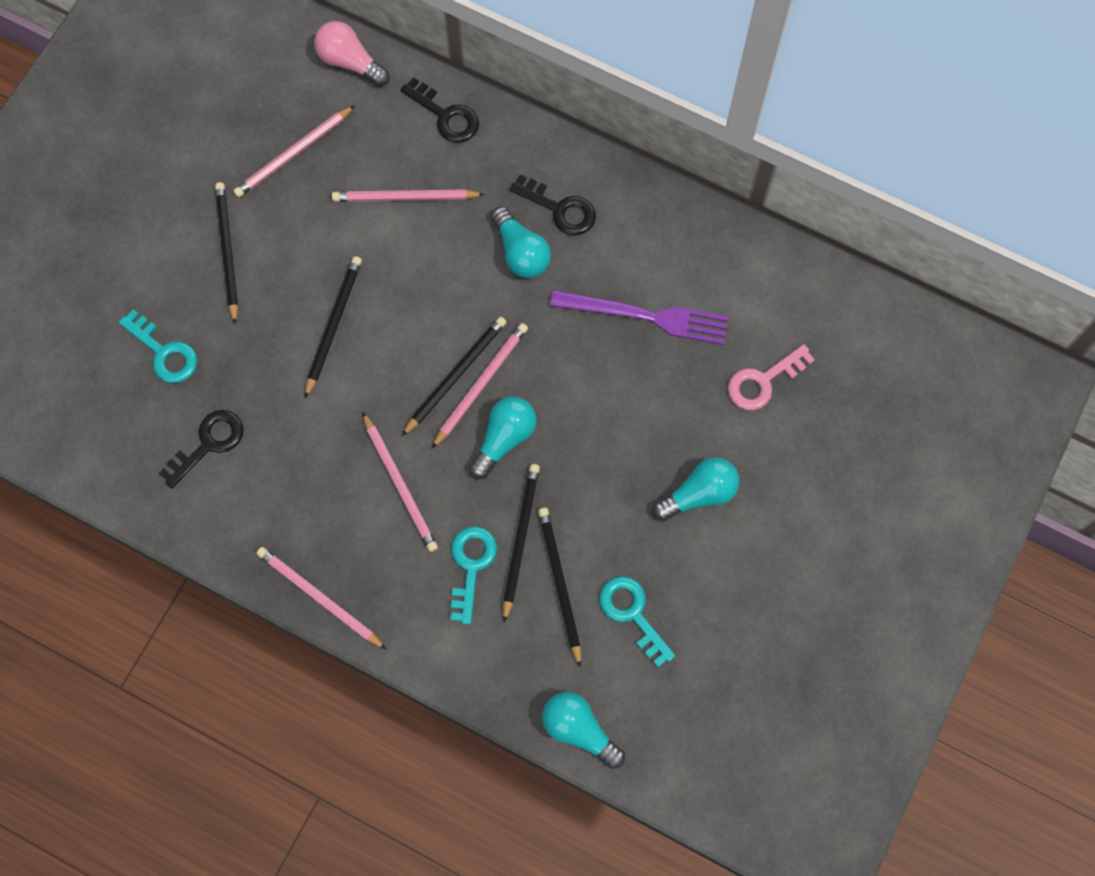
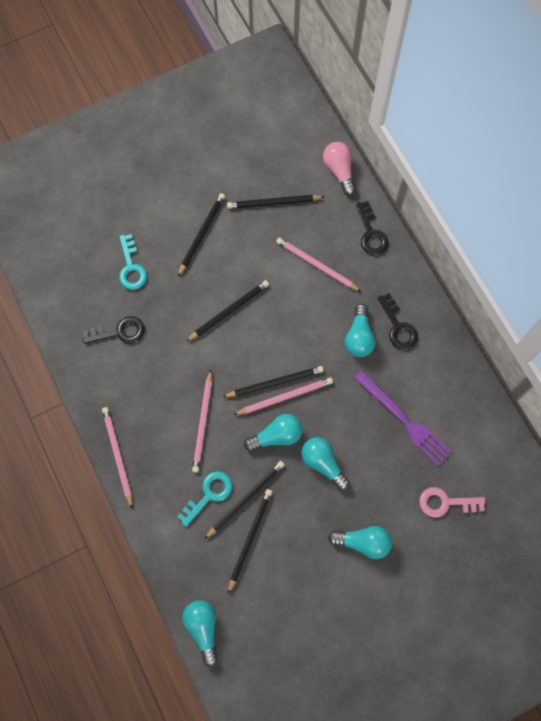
camera: 35 degrees right, 0 degrees up
(293, 154) = (273, 203): pink pencil -> black pencil
(584, 433) = (323, 463): none -> turquoise light bulb
(632, 614) = (277, 584): turquoise key -> none

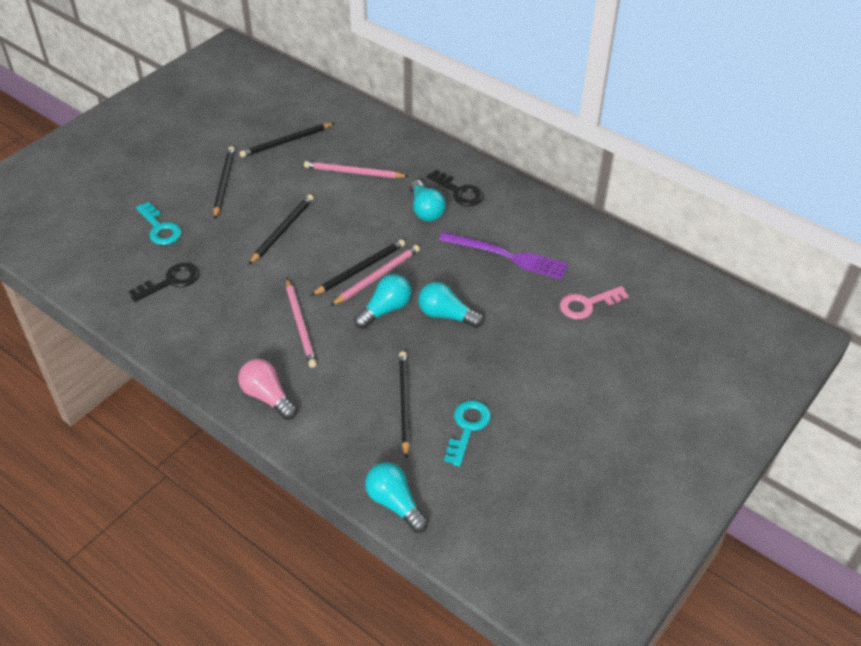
camera: 25 degrees left, 25 degrees down
(118, 455) = (217, 383): pink pencil -> none
(209, 494) = (338, 382): turquoise key -> turquoise key (467, 428)
(246, 498) = (381, 371): black pencil -> none
(339, 171) = (338, 104): pink light bulb -> pink light bulb (267, 396)
(363, 542) = (525, 364): turquoise light bulb -> none
(371, 233) = (394, 136): black key -> none

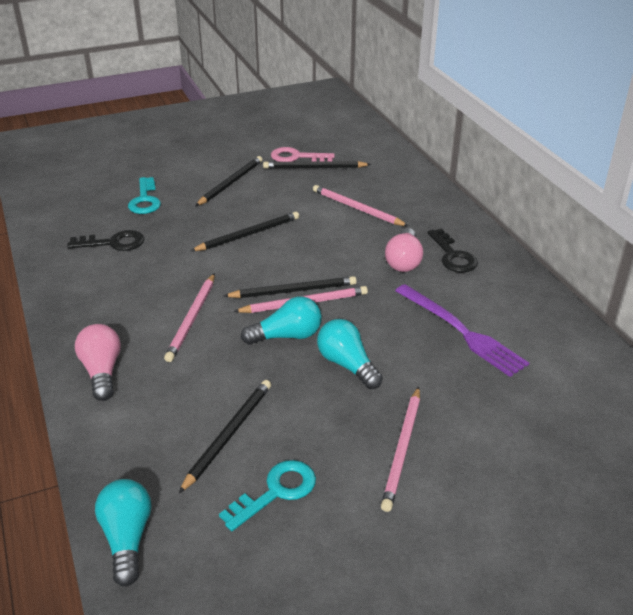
camera: 30 degrees right, 10 degrees down
(425, 210) = (403, 261): turquoise light bulb -> pink light bulb
(527, 363) = (402, 450): none -> pink pencil
(587, 304) = (524, 415): pink key -> pink key (296, 157)

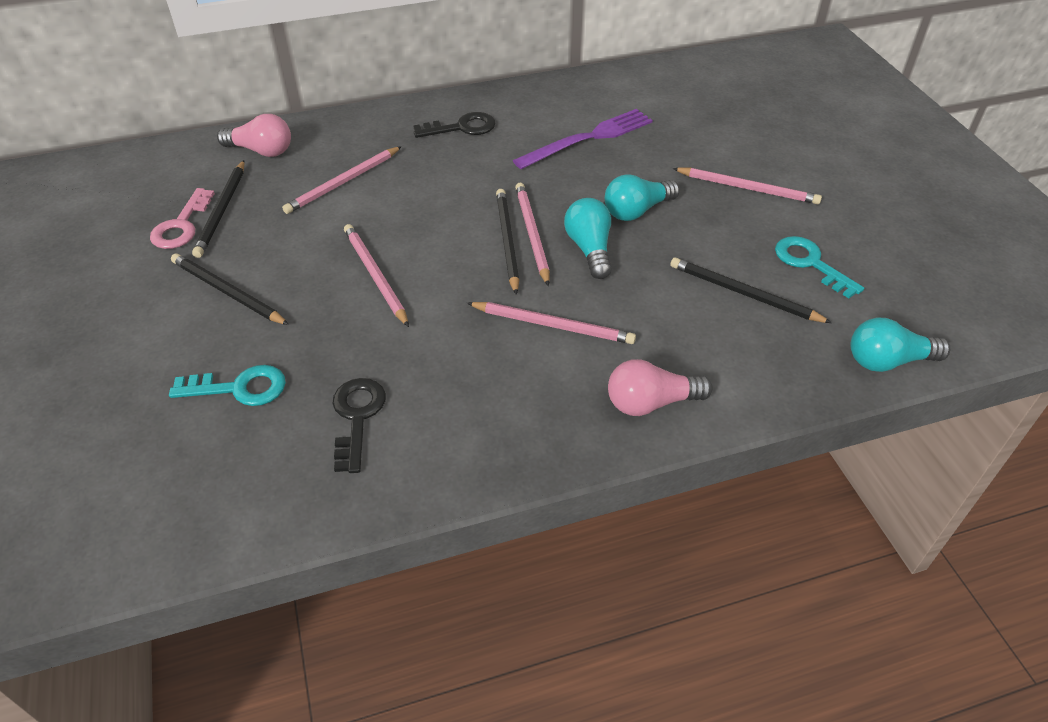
camera: 85 degrees left, 10 degrees up
(248, 234) = (375, 275): black pencil -> pink pencil
(403, 261) = (464, 159): pink light bulb -> pink light bulb (261, 151)

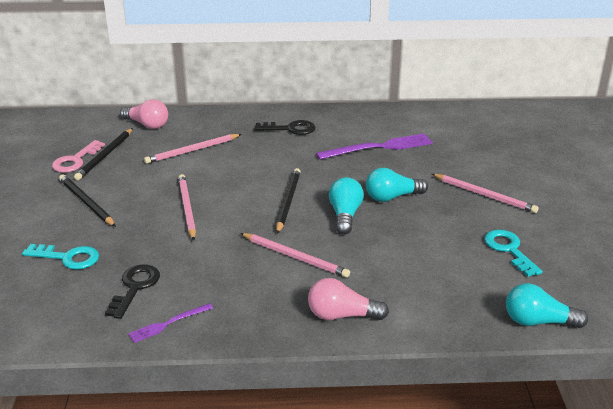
camera: 15 degrees right, 15 degrees down
(428, 465) = (168, 323): none -> purple fork
(532, 234) = (308, 200): pink pencil -> none
(743, 293) = (446, 260): black pencil -> none

